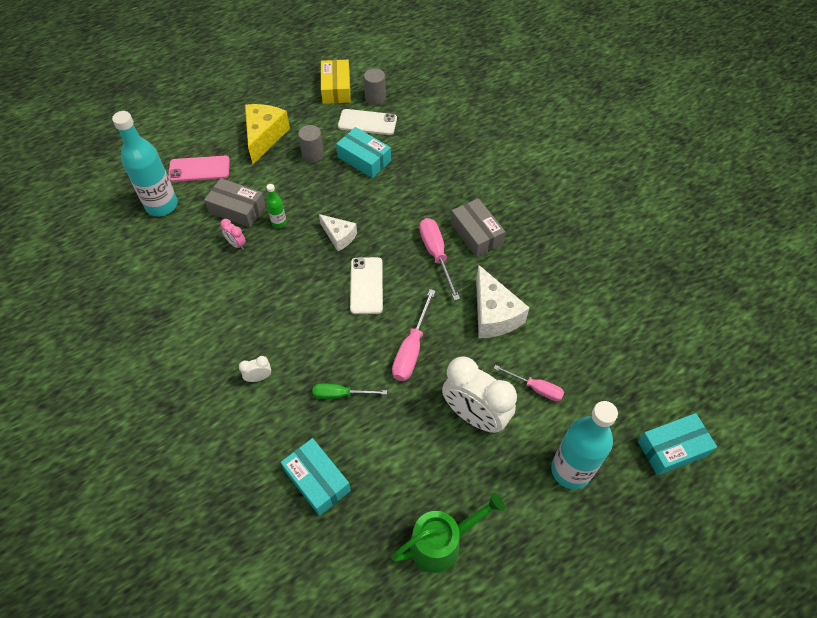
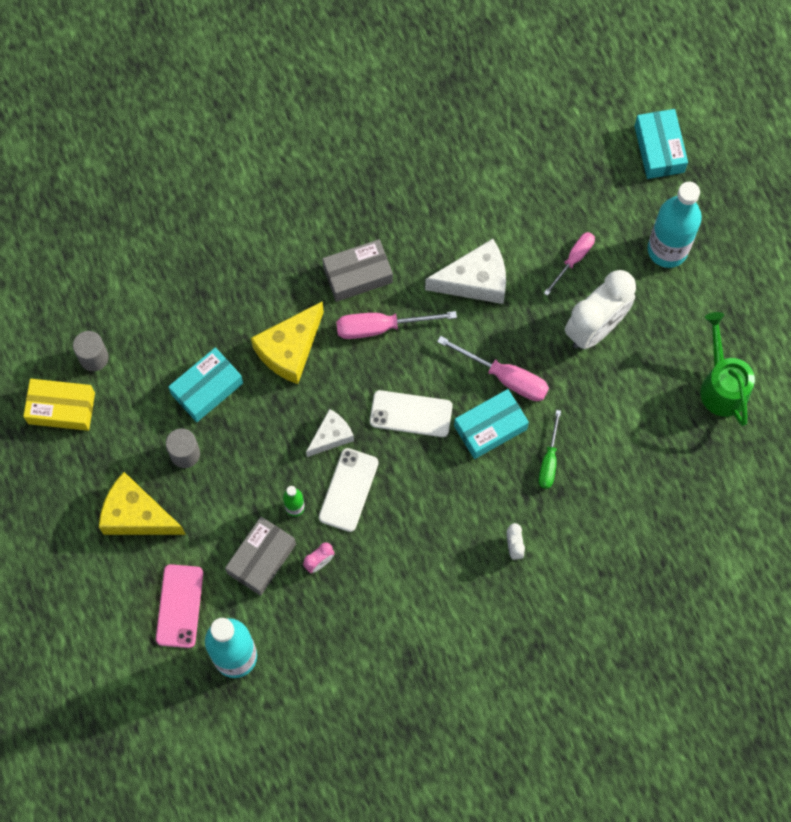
camera: 80 degrees left, 15 degrees up
(317, 480) = (642, 495): turquoise box -> turquoise box (490, 427)
(367, 122) = (139, 375): white phone -> white phone (348, 490)
(404, 201) = (290, 349): none -> yellow cheese

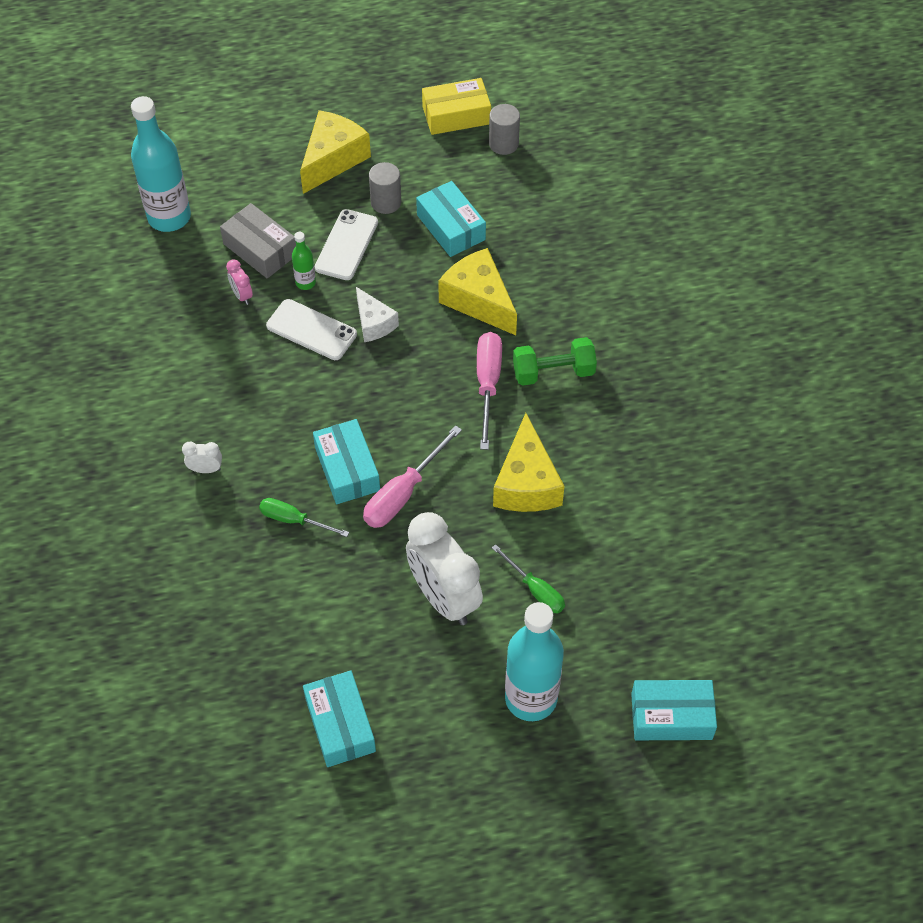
camera: 100 degrees right, 15 degrees down
(61, 408) = (456, 115): yellow box -> yellow box turned 60 degrees clockwise
(179, 606) = (233, 181): pink phone -> none
(358, 275) = (553, 372): grey box -> green dumbbell
(411, 414) = (381, 397): white phone -> white phone (346, 245)
(475, 281) = (526, 483): white cheese -> yellow cheese
(573, 259) = (535, 590): pink screwdriver -> green screwdriver
(721, 385) = (340, 724): green watering can -> turquoise box

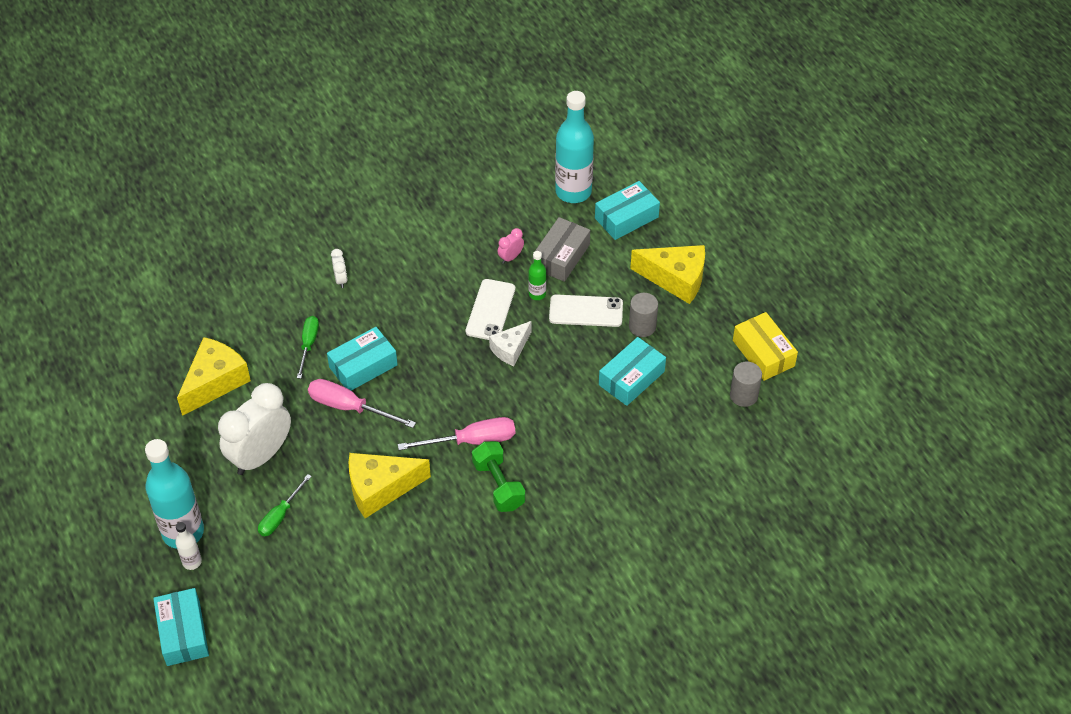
camera: 75 degrees right, 5 degrees down
(340, 724) = (141, 416): turquoise box -> turquoise box (626, 218)
(479, 300) = (558, 415): yellow cheese -> yellow cheese (215, 382)
(575, 694) = (192, 562): none -> white bottle

